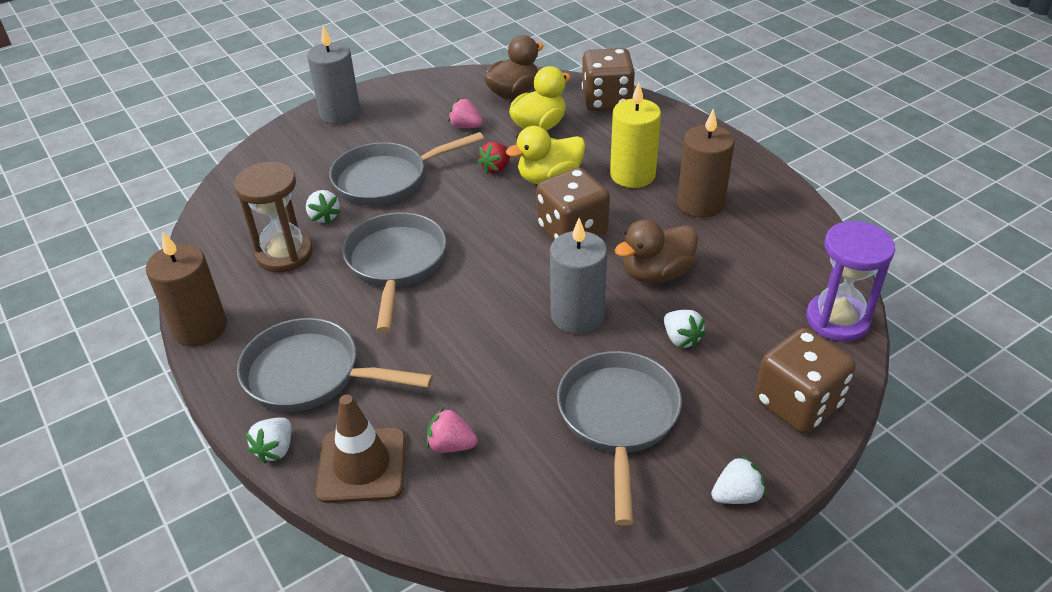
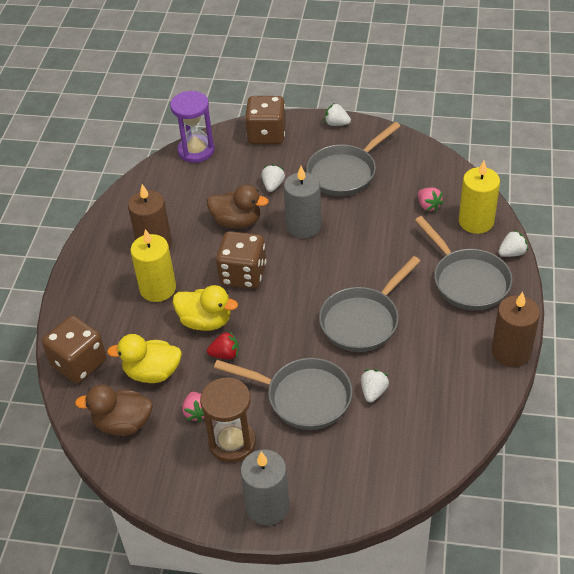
camera: 135 degrees left, 5 degrees up
(284, 254) = (423, 376): brown hourglass -> brown hourglass (232, 442)
(362, 465) = (476, 221): brown traffic cone -> yellow candle

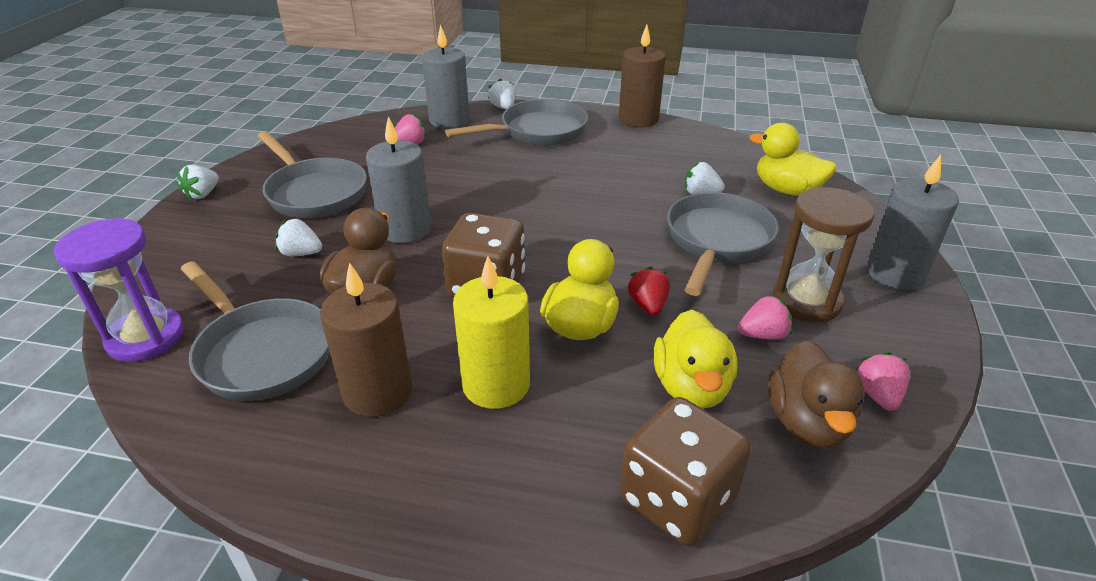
camera: 90 degrees left, 10 degrees down
(142, 463) = (877, 395): none -> pink strawberry
(266, 134) = (172, 256): brown dice -> none
(363, 321) = (590, 194): grey pan -> grey pan (262, 352)
(388, 455) = (786, 190): none -> yellow duck
(476, 221) = (449, 120): yellow candle -> grey candle

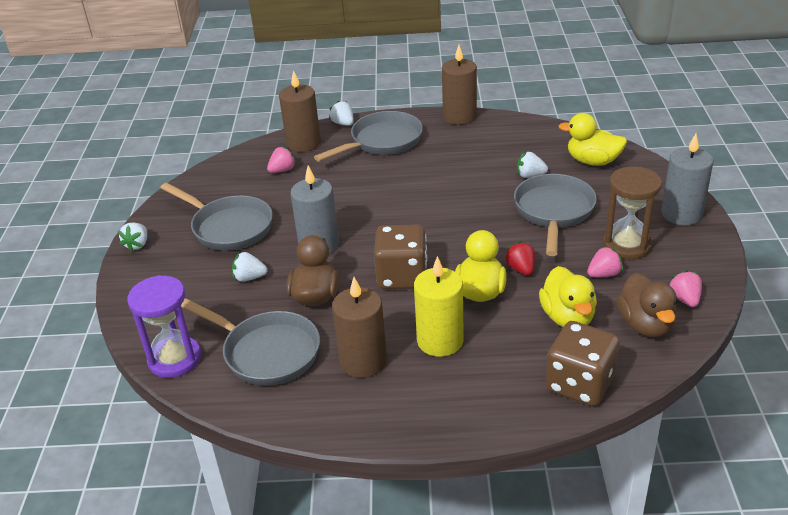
camera: 10 degrees left, 0 degrees up
(449, 120) = (303, 143): grey candle -> brown candle

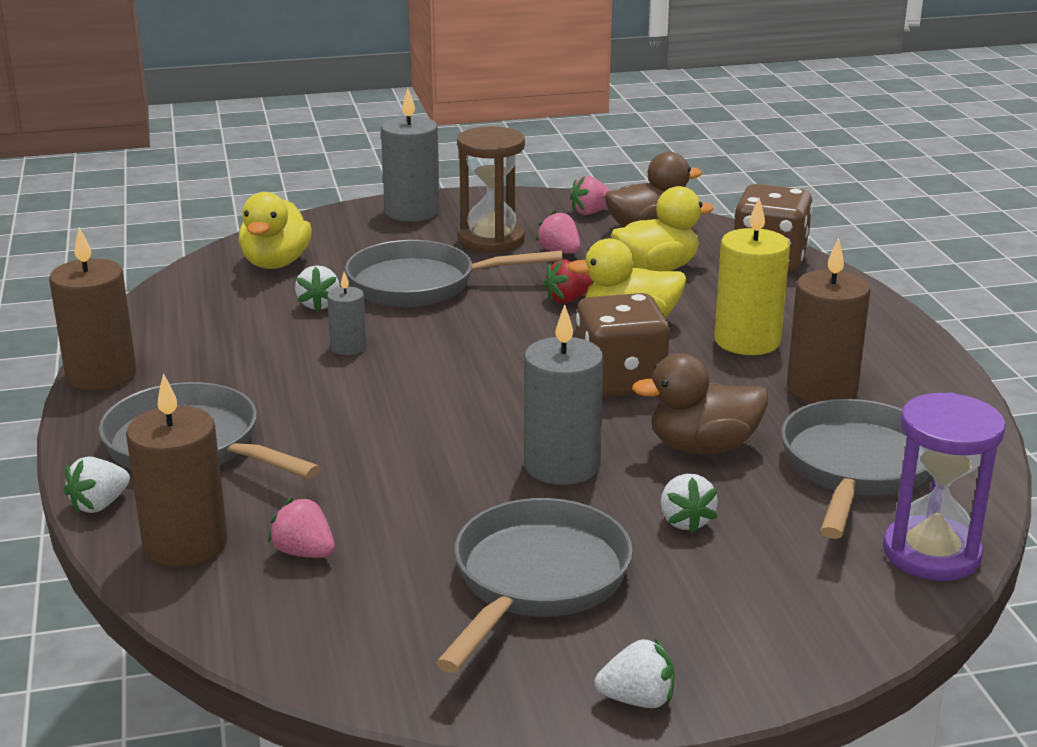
camera: 105 degrees left, 10 degrees down
(472, 184) = (348, 347): none -> grey candle

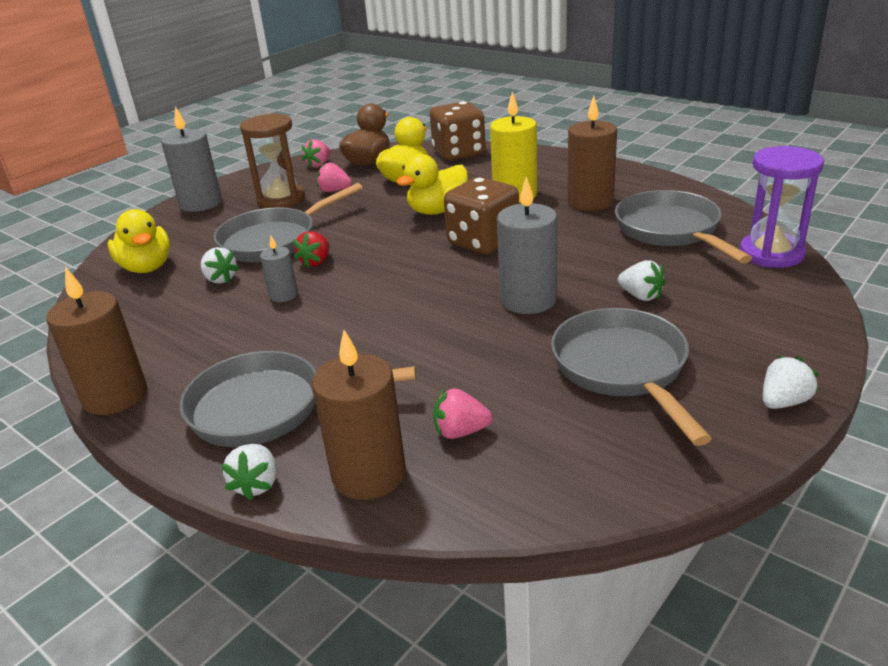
camera: 35 degrees left, 5 degrees up
(568, 300) = (381, 213): red strawberry -> red strawberry (316, 262)
(702, 447) = (583, 255): brown duck -> none

